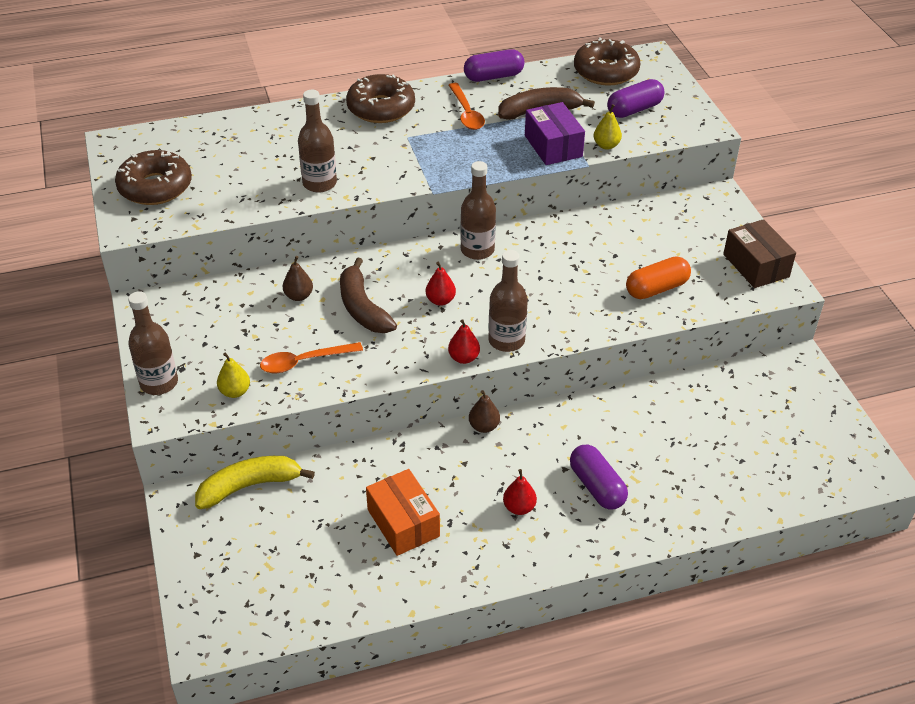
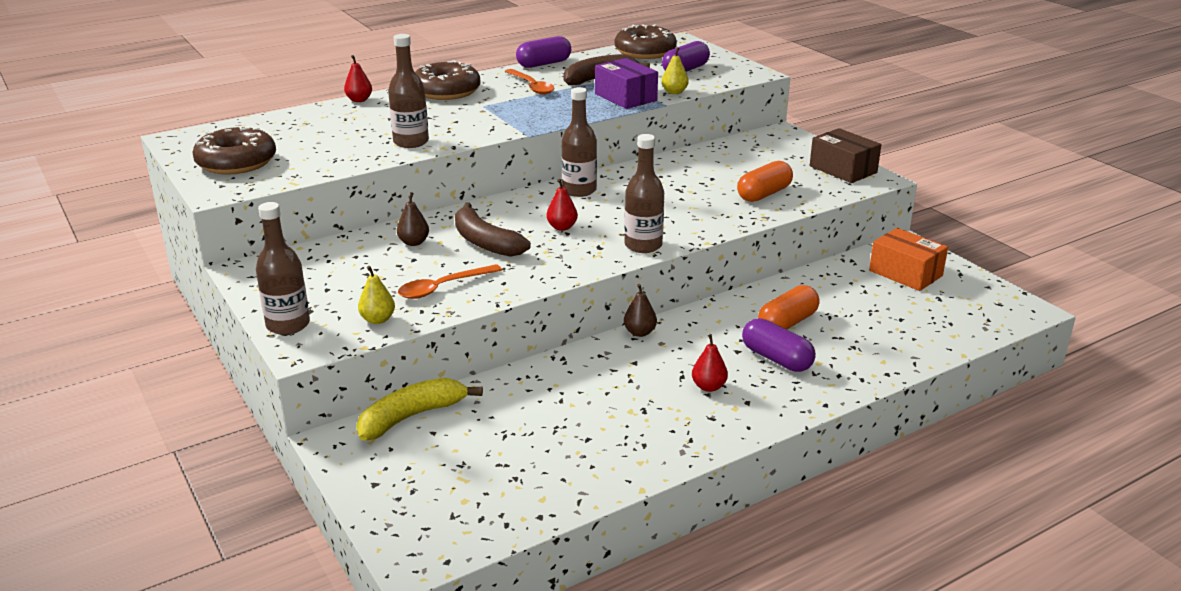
camera: 15 degrees left, 15 degrees down
(403, 523) = (595, 418): orange box -> orange box (905, 273)
(463, 358) = (607, 263): red pear -> red pear (359, 100)
(628, 443) = (787, 323): none -> orange capsule

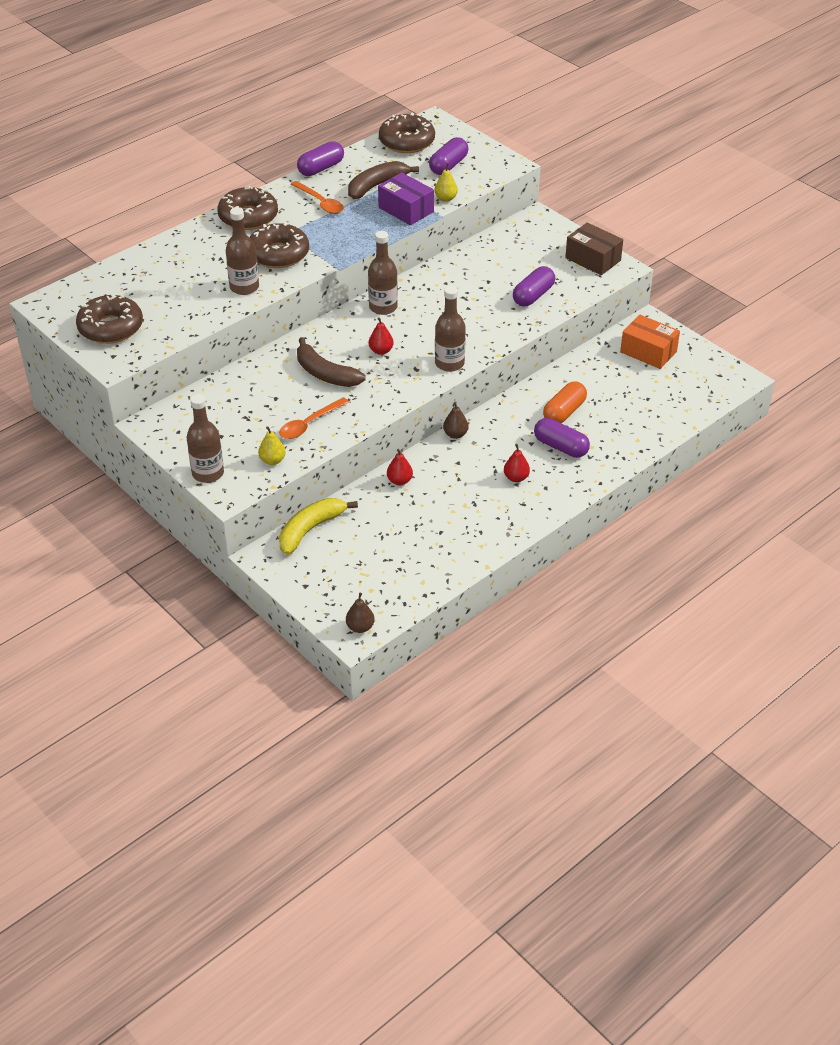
camera: 10 degrees left, 15 degrees up
(359, 100) = (176, 236): red pear -> red pear (399, 481)
(414, 242) = (269, 380): brown pear -> brown pear (360, 627)
(465, 120) = (278, 254): none -> brown donut
(764, 194) = (533, 296): orange capsule -> purple capsule

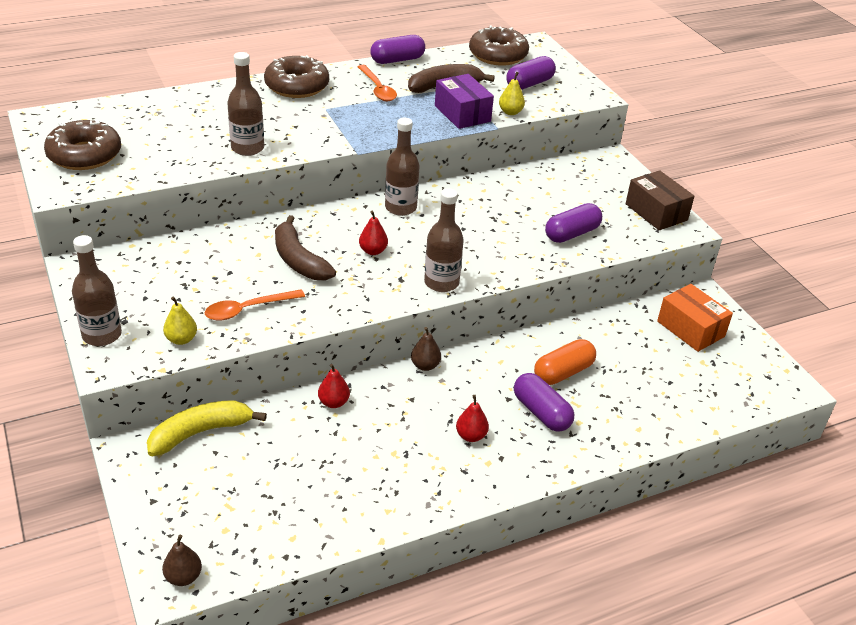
camera: 15 degrees right, 5 degrees down
(278, 254) = (304, 125): brown donut -> none

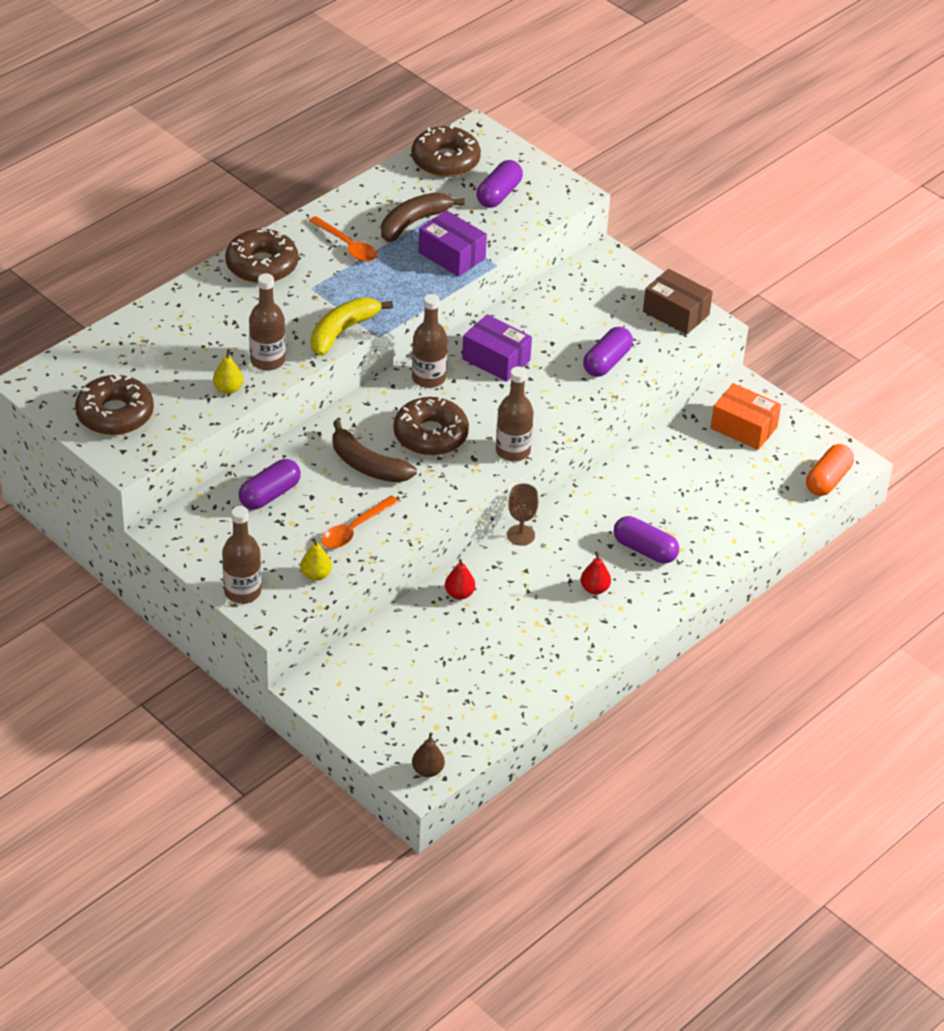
camera: 20 degrees left, 5 degrees up
(200, 432) = (360, 654): yellow banana -> yellow banana (342, 331)
(373, 251) = (430, 435): red pear -> brown donut
(397, 60) = (343, 198): purple capsule -> purple capsule (270, 495)
(425, 365) = (520, 535): brown pear -> brown goblet
(470, 208) = (496, 359): none -> purple box
(510, 112) = (498, 240): yellow pear -> yellow pear (228, 389)
(563, 372) = (647, 506): orange capsule -> orange capsule (828, 480)

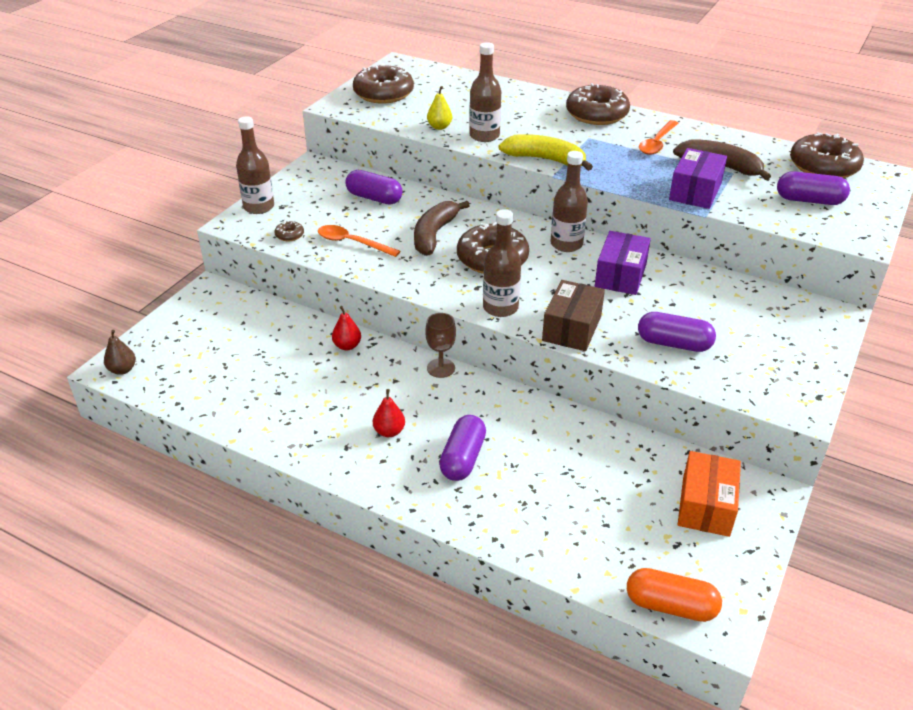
camera: 75 degrees right, 5 degrees down
(316, 575) = (289, 235): yellow pear -> brown donut
(676, 313) = (795, 379): brown box -> brown box (572, 328)

